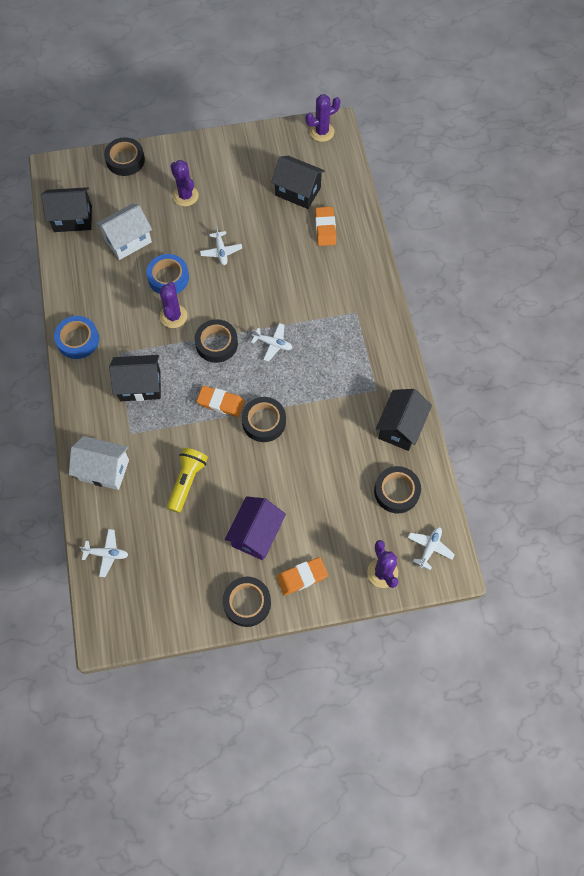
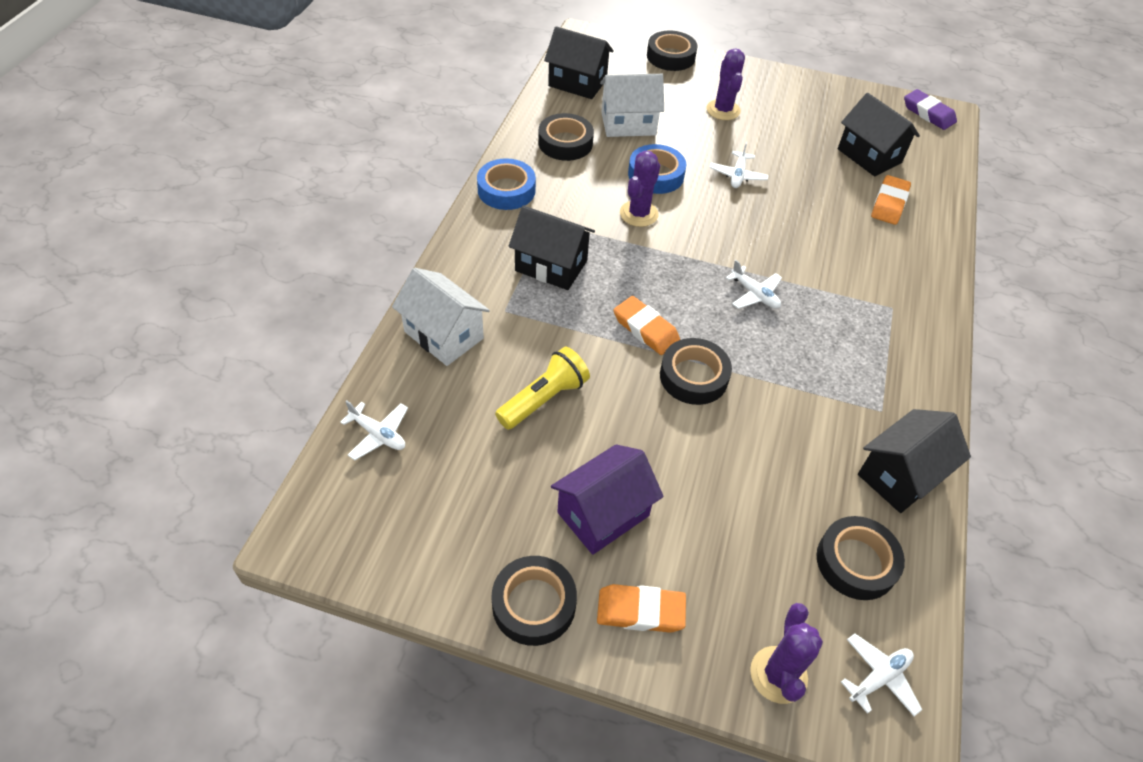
camera: 25 degrees right, 15 degrees down
(216, 343) = (678, 263): black tape -> black tape (565, 143)
(321, 132) = (928, 113): purple cactus -> purple eraser

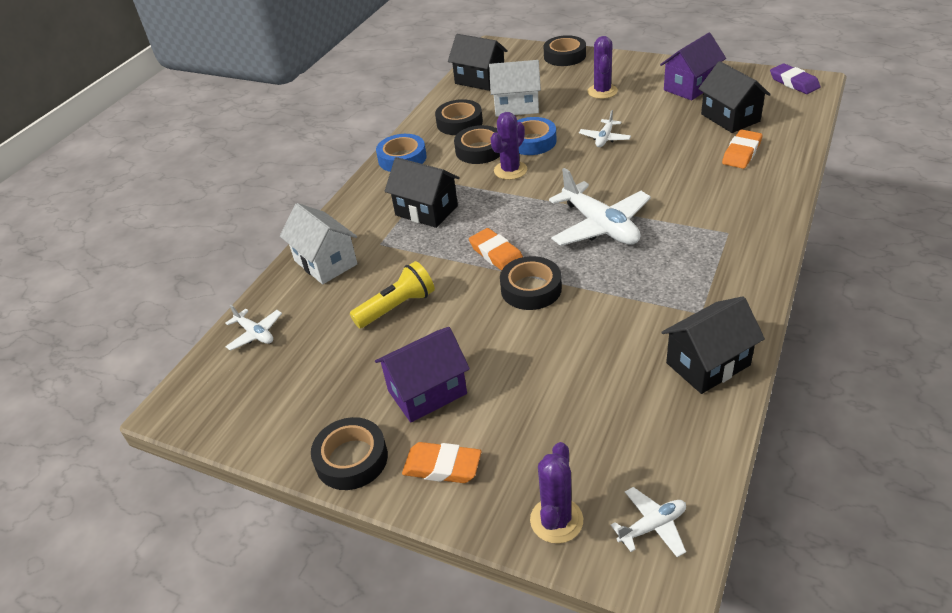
camera: 15 degrees right, 10 degrees down
(754, 294) = (600, 226): white plane -> white plane, size x1.97
(819, 111) = (690, 87): none -> purple house
(856, 562) = (650, 432): black tape -> black tape (479, 150)

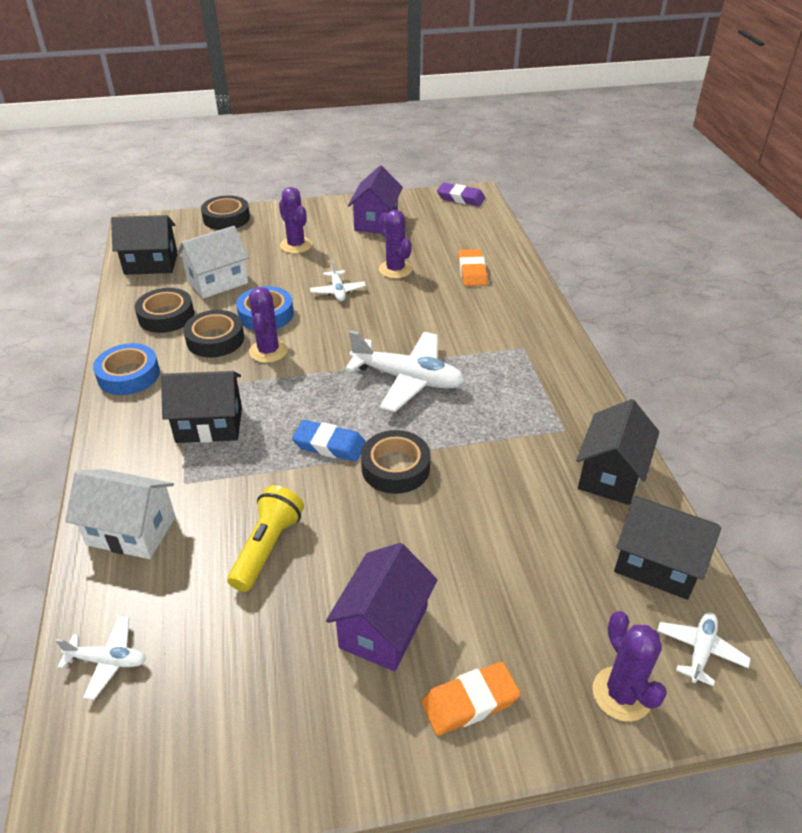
camera: 40 degrees left, 0 degrees up
(351, 459) = (365, 751): black tape -> none
(497, 254) = (329, 445): orange eraser -> blue eraser
(670, 133) = (395, 269): none -> purple cactus
(730, 118) = (435, 242): black house -> black house (657, 564)

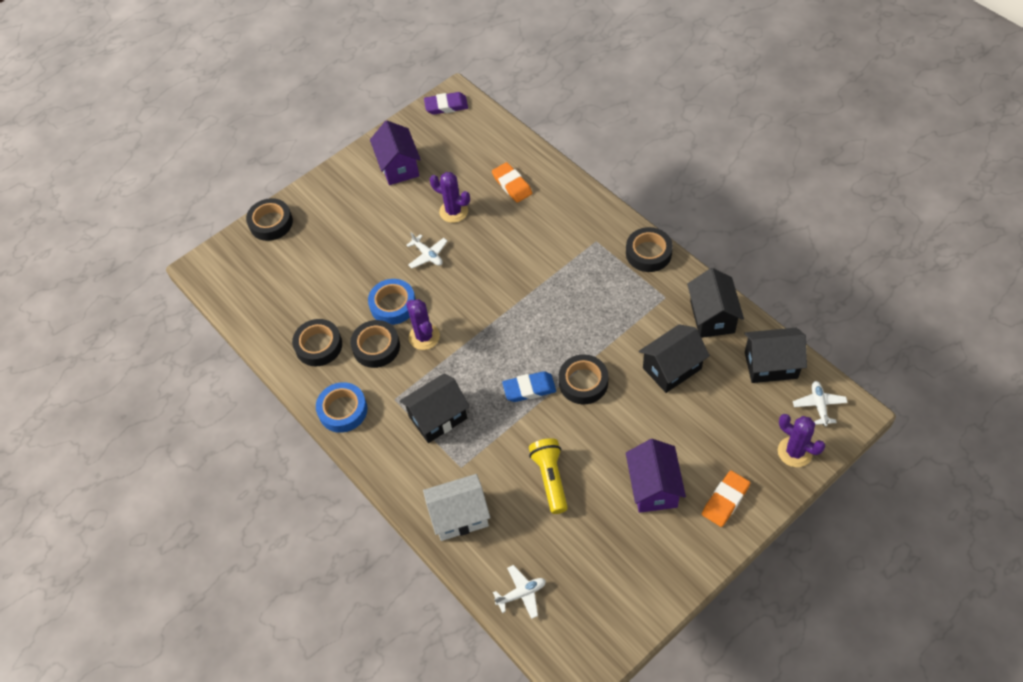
camera: 25 degrees left, 15 degrees up
(151, 264) = (255, 302): black house -> black house (672, 368)
(217, 282) = (327, 293): white house -> none
(296, 245) = (356, 224): purple cactus -> none
(407, 379) = (539, 309): white plane -> none
(576, 381) = (648, 253): none -> black tape

